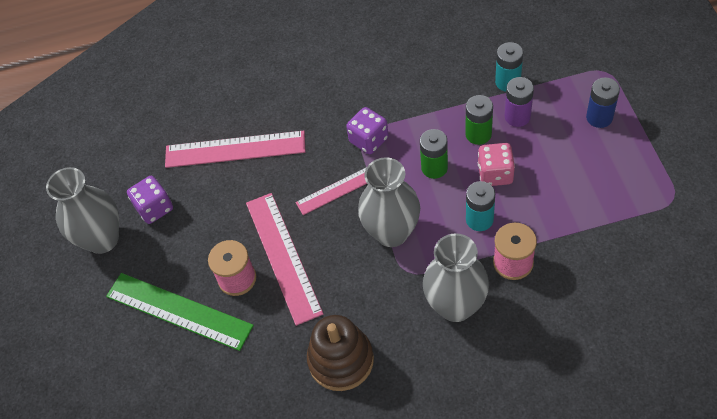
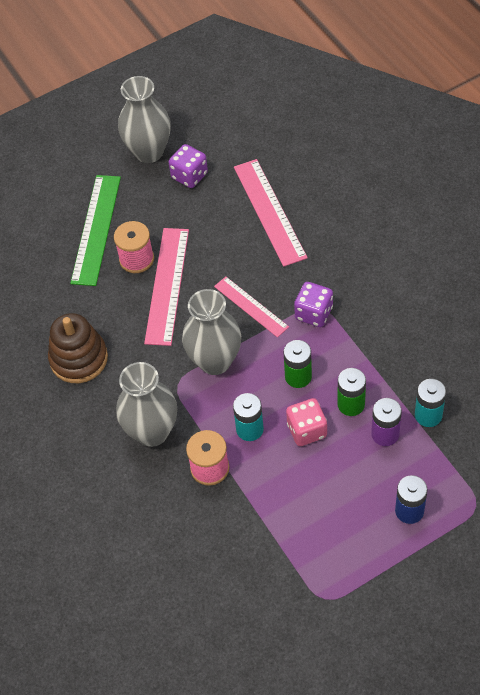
camera: 70 degrees right, 0 degrees up
(283, 256) = (167, 285): pink ruler -> pink ruler turned 45 degrees counterclockwise

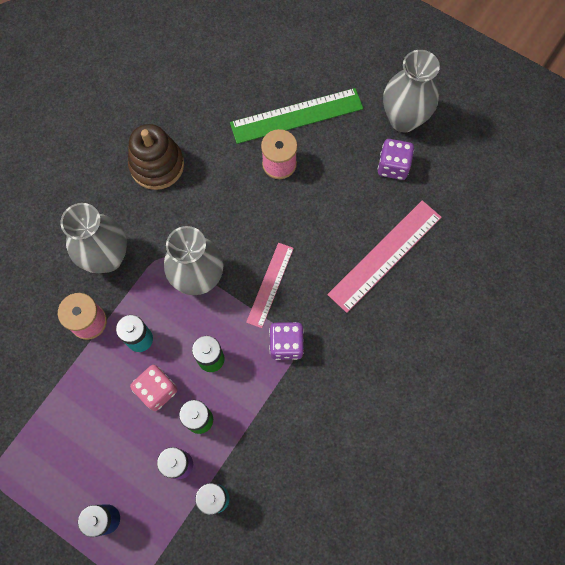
camera: 60 degrees right, 15 degrees up
(167, 285) = (262, 202): pink ruler -> none

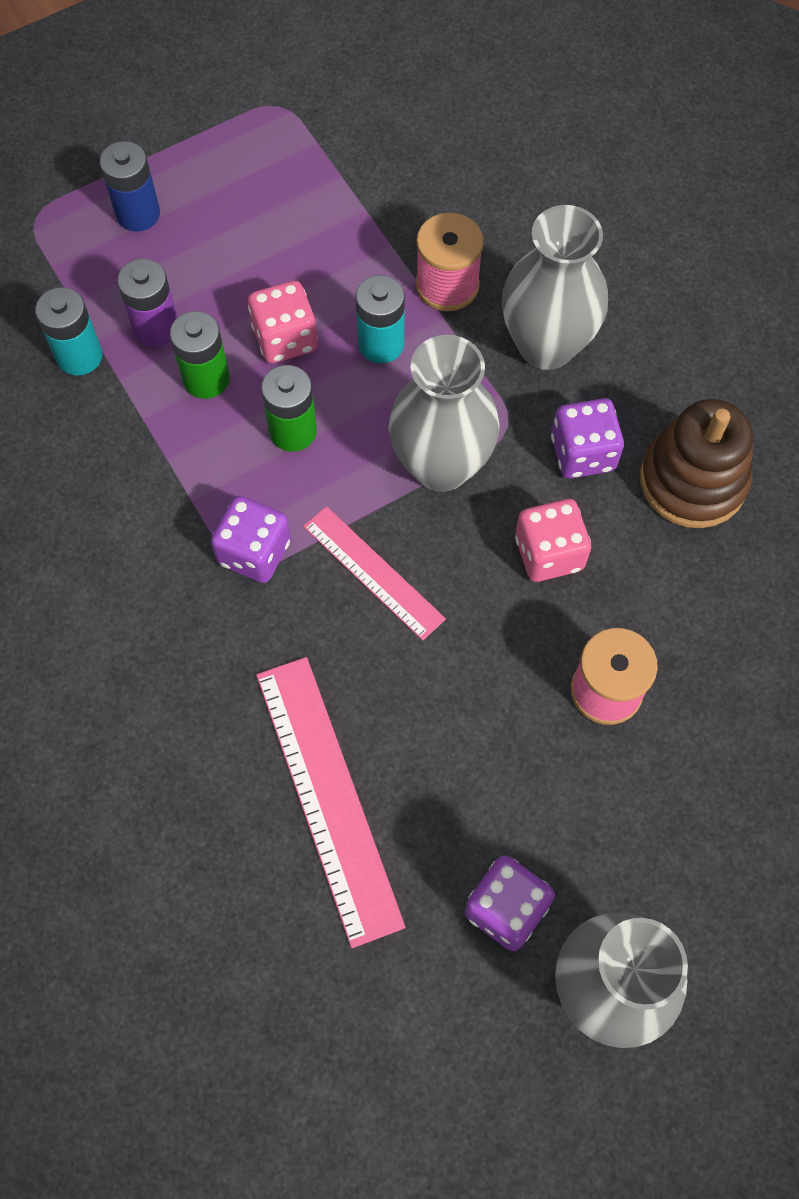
camera: 115 degrees right, 5 degrees down
(163, 217) = (583, 453): none -> purple dice
(223, 212) = (549, 553): none -> pink dice
(296, 116) = (701, 771): green ruler -> none

